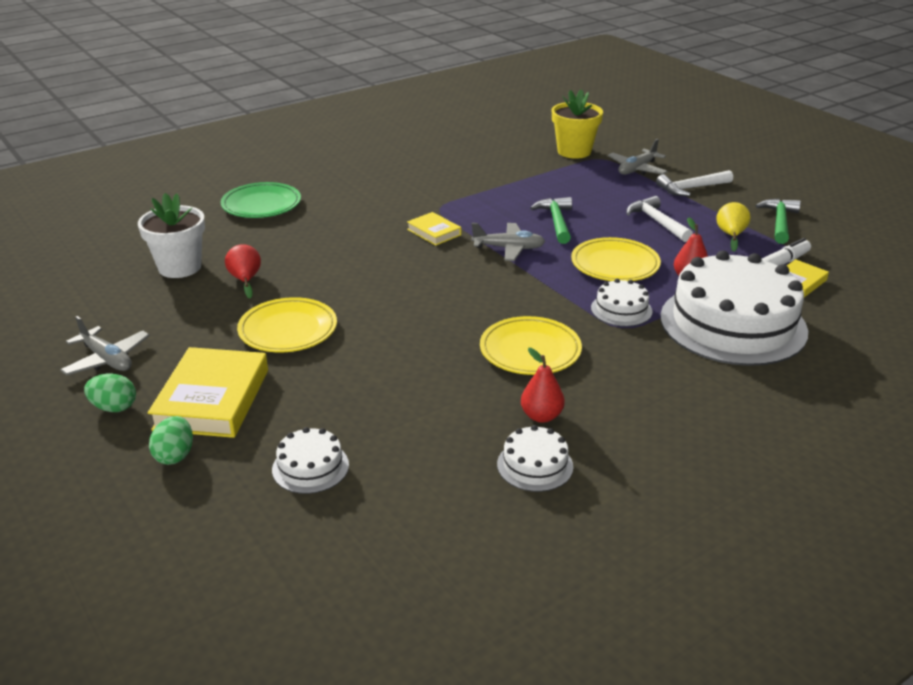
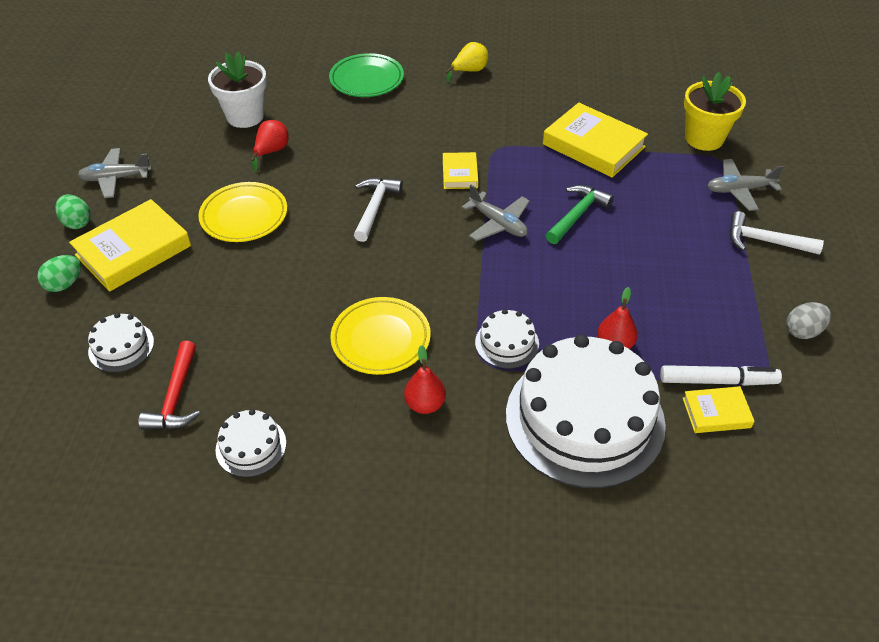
camera: 40 degrees right, 15 degrees up
(107, 359) = (116, 178): grey plane -> grey plane turned 90 degrees clockwise
(420, 472) = (176, 397): none -> red hammer
(507, 181) = (593, 146): none -> yellow book
(541, 416) = (310, 406): red pear -> red pear (425, 404)
(615, 265) = (566, 291): yellow plate -> none
(657, 222) = (672, 264): white hammer -> white hammer (375, 207)
(731, 235) = (725, 319): yellow pear -> yellow pear (469, 71)
(779, 222) = (803, 331): green hammer -> grey egg

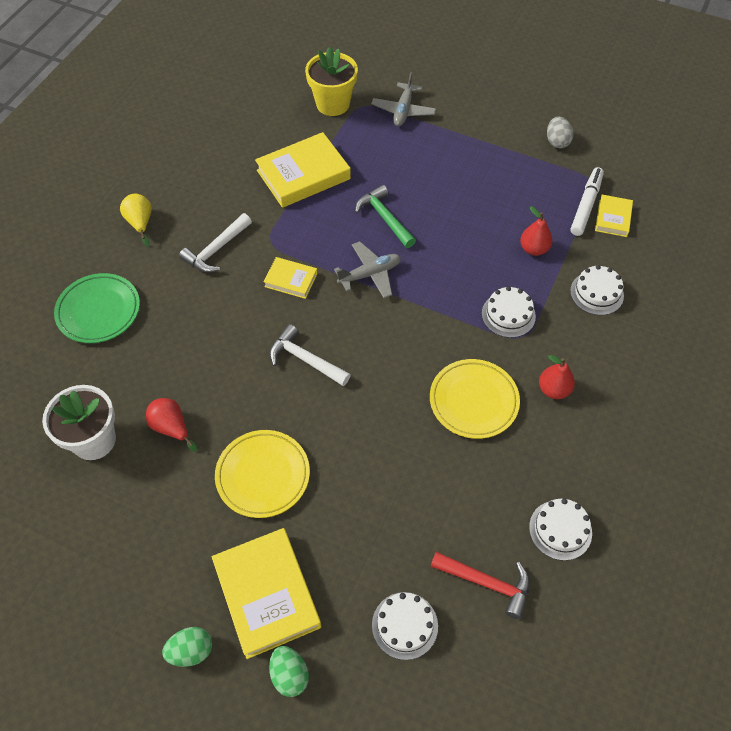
camera: 70 degrees left, 10 degrees up
(116, 178) = (132, 597): grey plane -> none
(584, 418) = (596, 293): white cake -> white cake, size x0.43
(764, 241) = (464, 122): white hammer -> white hammer (216, 250)

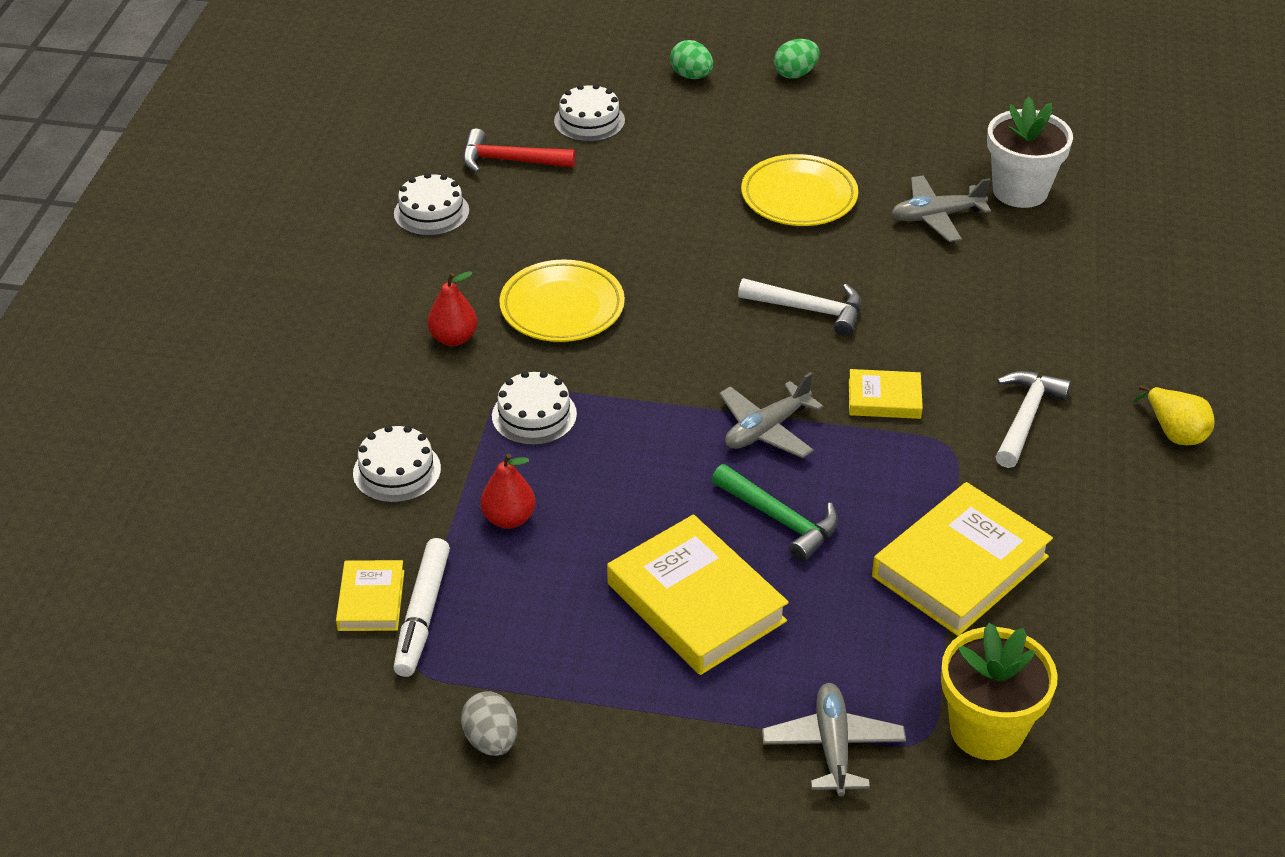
camera: 165 degrees right, 15 degrees down
(99, 311) = (1131, 311): green plate -> none
(171, 428) = (936, 216): red pear -> grey plane
(267, 594) = (742, 117): yellow book -> yellow book (695, 602)

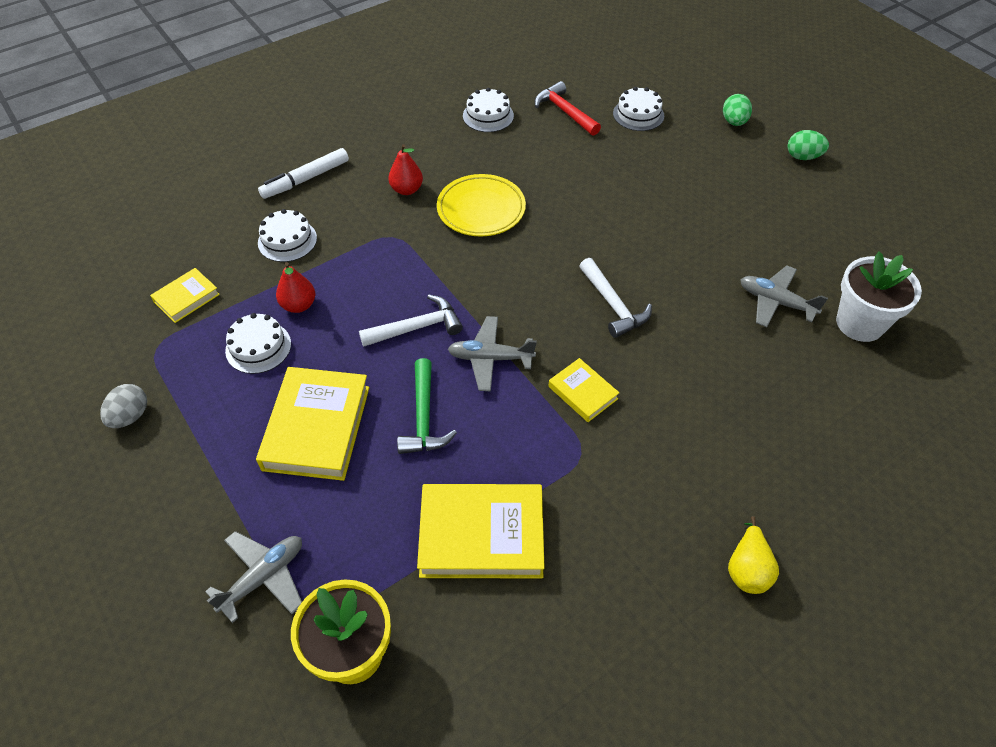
camera: 45 degrees right, 10 degrees up
(422, 614) = (195, 324): white marker -> white marker (306, 179)
(534, 415) = (386, 259): white cake -> white cake (258, 347)
(799, 197) = (702, 233): yellow plate -> none
(1025, 417) = (656, 475): white hammer -> white hammer (417, 327)

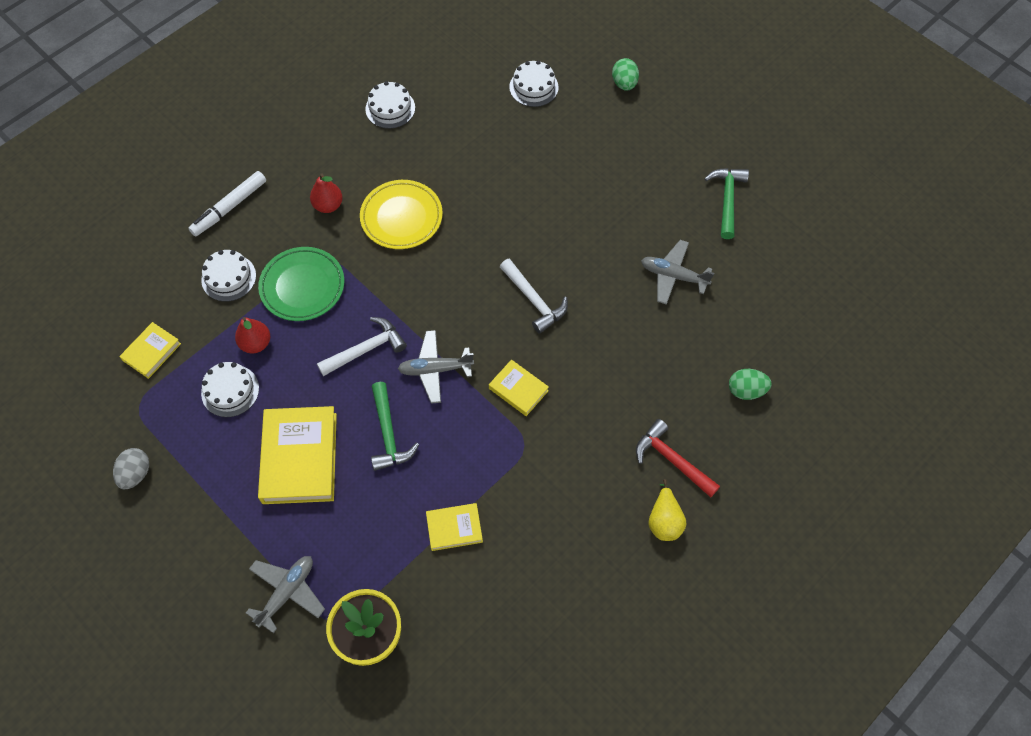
camera: 10 degrees left, 10 degrees up
(362, 258) = (302, 286): none -> green plate
(481, 535) = (454, 528): yellow book -> yellow book, size x0.53
(565, 112) = (463, 93): red hammer -> red hammer (671, 460)
(803, 157) = (690, 116): green egg -> green egg (746, 390)
(841, 237) = (727, 200): none -> green hammer
(860, 323) = (745, 286): white flower pot -> none

